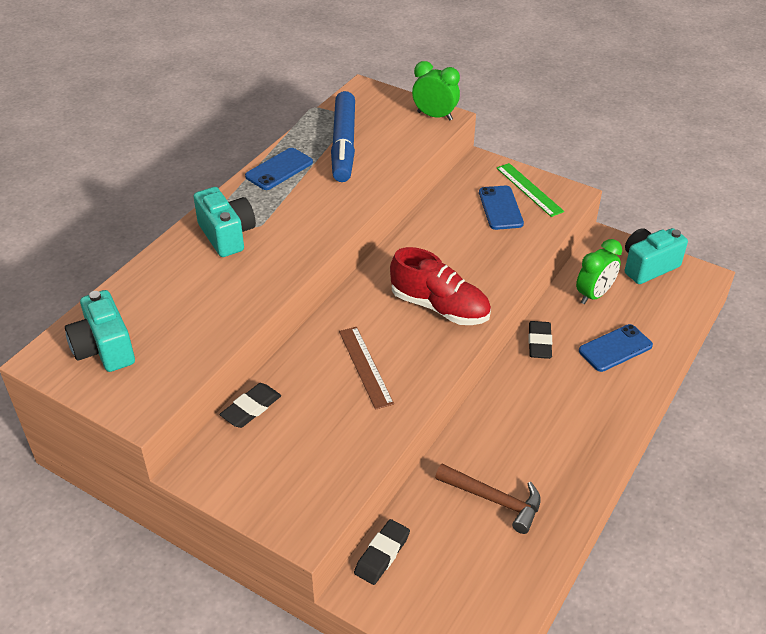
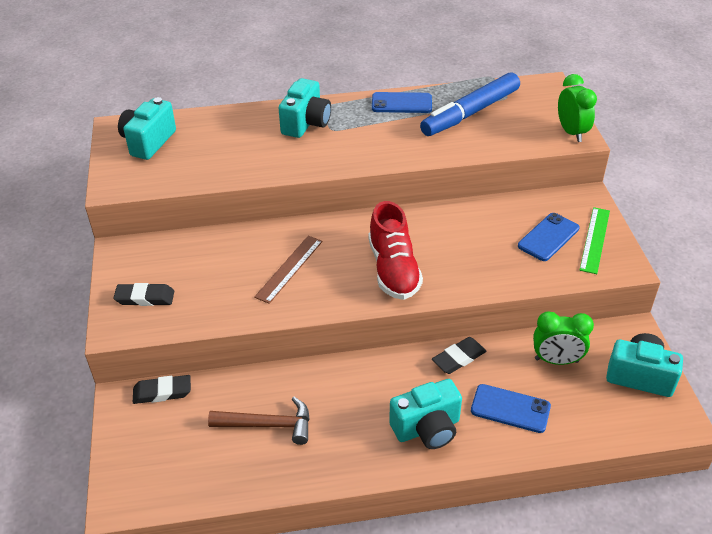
camera: 50 degrees right, 0 degrees up
(251, 408) = (194, 241): black eraser -> black eraser (145, 297)
(494, 500) = (268, 425): brown hammer -> brown hammer turned 75 degrees counterclockwise
(591, 405) = (427, 428): none -> turquoise camera

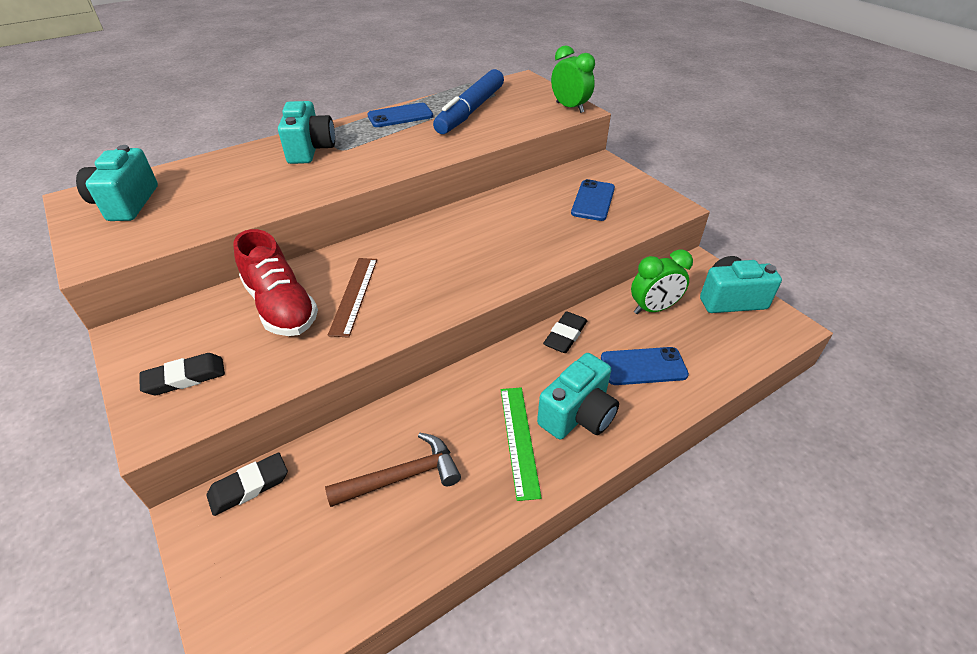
camera: 25 degrees left, 0 degrees up
(393, 269) = (467, 265): red shoe -> red shoe (281, 306)
(594, 240) = (633, 193): green ruler -> green ruler (519, 440)

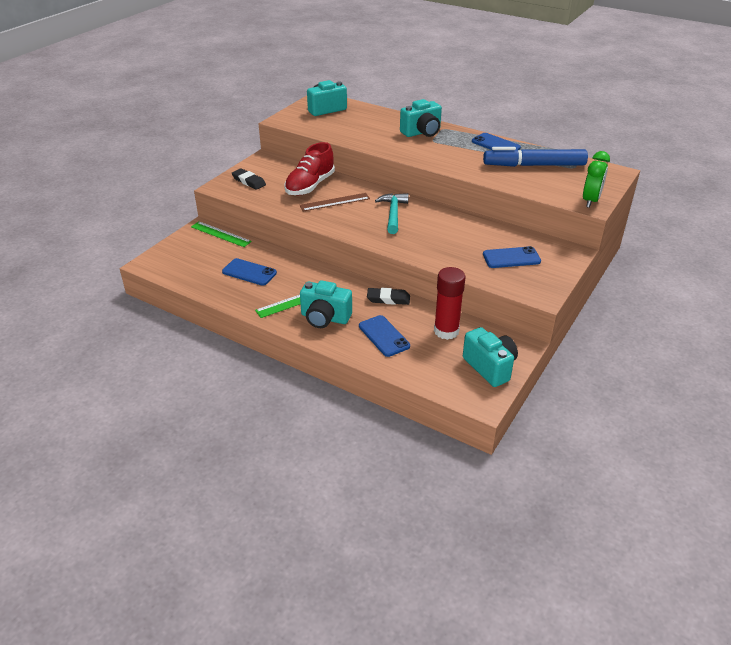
camera: 65 degrees right, 5 degrees down
(249, 486) = (221, 234): black eraser -> green ruler
(402, 476) = (249, 272): brown hammer -> blue phone
(433, 252) = (393, 213): none -> turquoise hammer
(653, 309) = (446, 331): green clock -> red glue stick

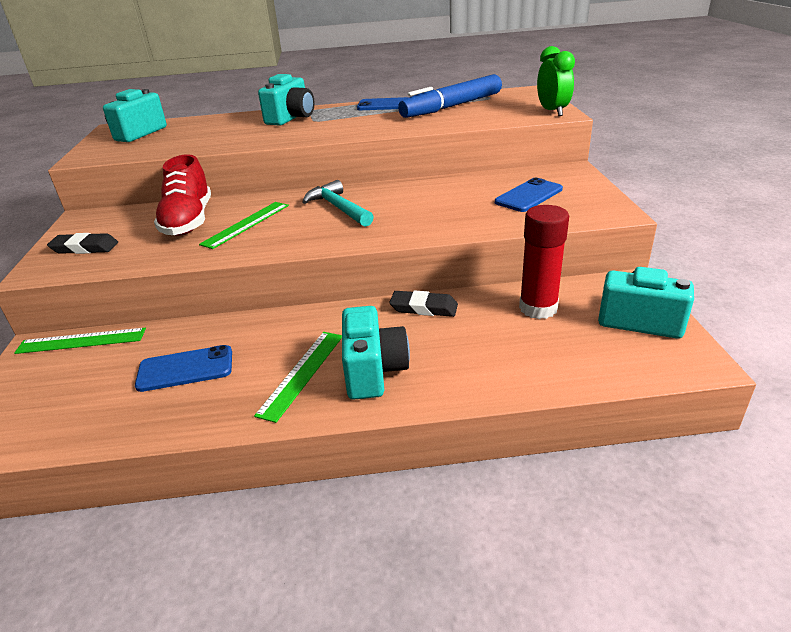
camera: 35 degrees left, 5 degrees down
(325, 318) = (373, 371): turquoise camera -> turquoise camera turned 75 degrees counterclockwise
(335, 202) = (246, 224): brown ruler -> green ruler
(384, 336) = (479, 352): blue phone -> none
(388, 299) = (424, 308): black eraser -> black eraser turned 45 degrees clockwise

